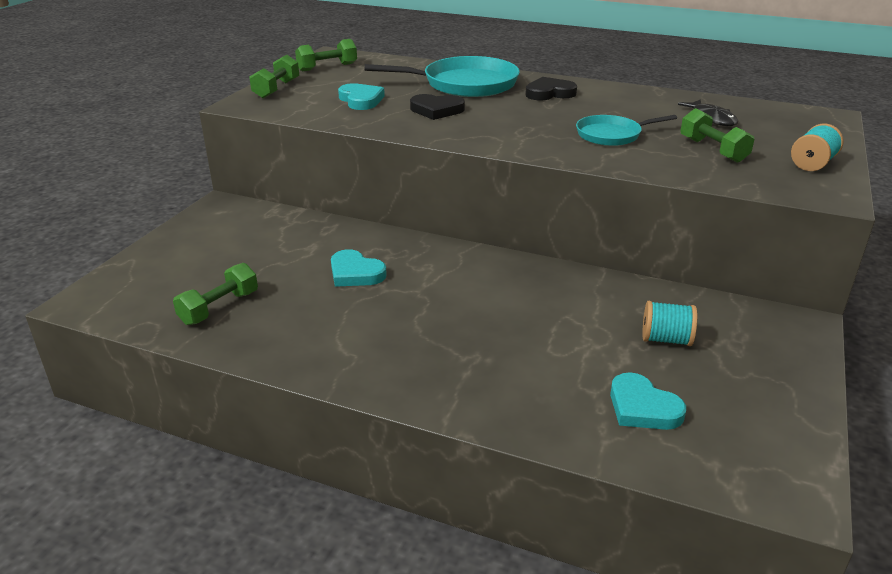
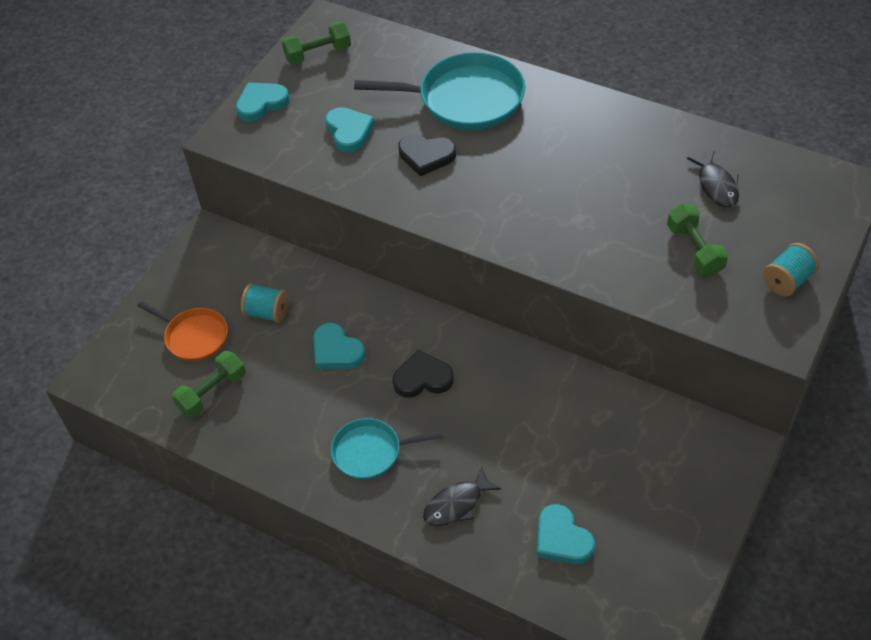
camera: 10 degrees right, 20 degrees up
(201, 269) = (194, 336): none -> orange pan
(276, 89) = (261, 103): green dumbbell -> turquoise heart
(511, 384) = (457, 504): none -> black fish
(549, 93) = (554, 123): black heart -> black heart (423, 378)
(611, 135) = (598, 215): turquoise pan -> turquoise pan (370, 452)
(665, 339) = (606, 459): turquoise spool -> turquoise spool (267, 313)

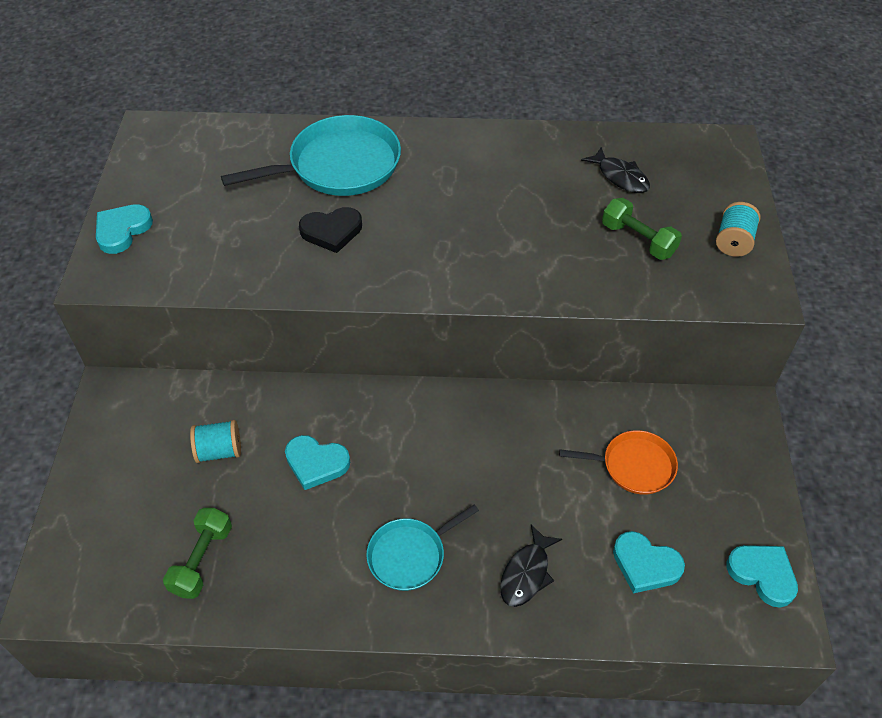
camera: 30 degrees left, 0 degrees up
(194, 336) = (149, 506): orange pan -> orange pan (634, 466)
(318, 54) = (158, 164): green dumbbell -> none
(349, 131) = (236, 231): turquoise heart -> turquoise heart (762, 574)
(423, 378) = (420, 458): black heart -> none

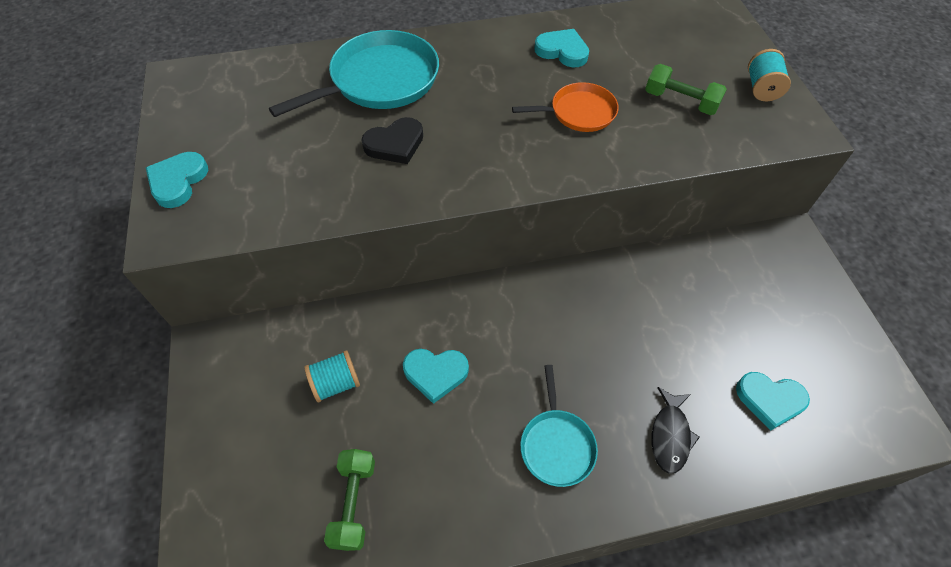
camera: 15 degrees left, 5 degrees up
(410, 555) = (556, 445): turquoise pan -> turquoise pan turned 45 degrees counterclockwise
(620, 177) = (640, 49): black fish -> none
(634, 466) = (723, 309): orange pan -> orange pan (579, 112)
(762, 574) = (870, 384): turquoise heart -> turquoise heart (562, 51)

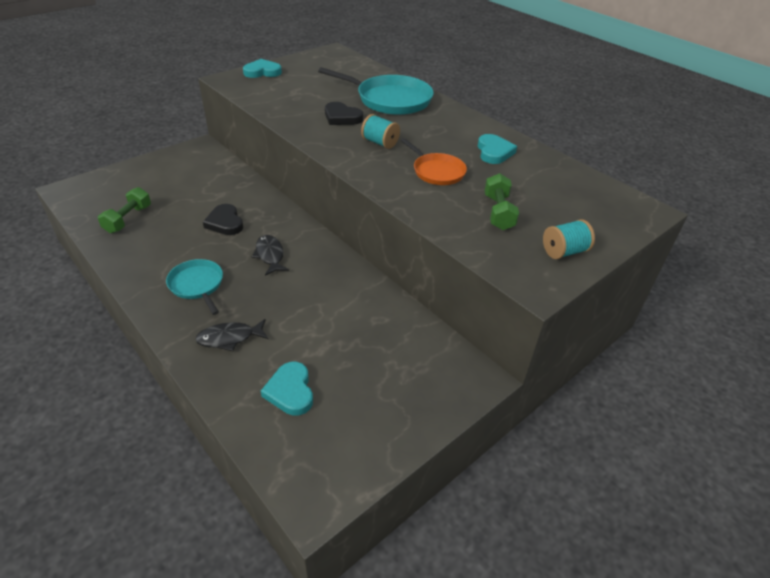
camera: 60 degrees right, 15 degrees down
(336, 383) = (200, 191): turquoise spool -> turquoise spool (380, 143)
(354, 503) = (128, 219): green dumbbell -> green dumbbell turned 45 degrees counterclockwise
(435, 373) = (225, 222): turquoise heart -> black heart
(534, 344) = (270, 255): none -> black fish
(556, 445) = (197, 285): turquoise pan -> turquoise pan turned 90 degrees clockwise

